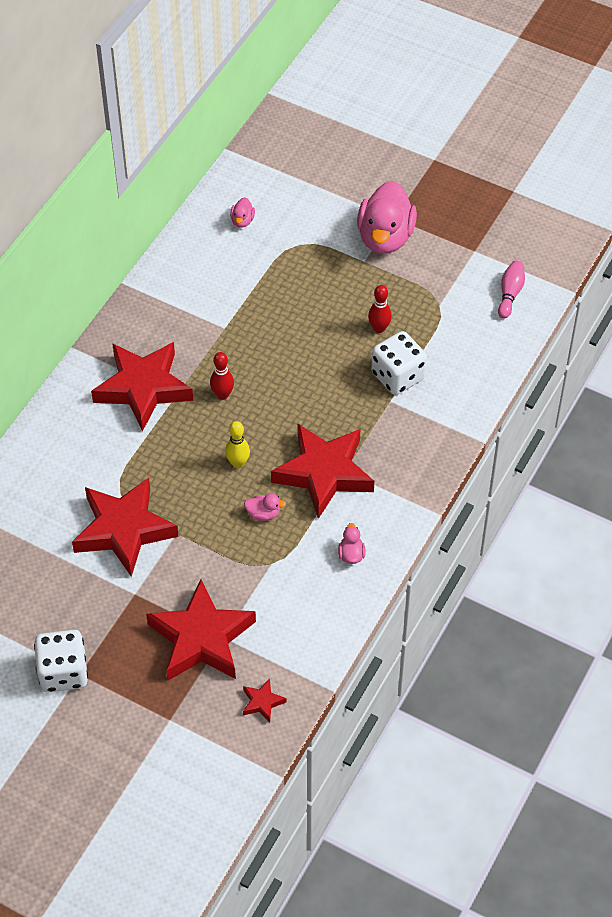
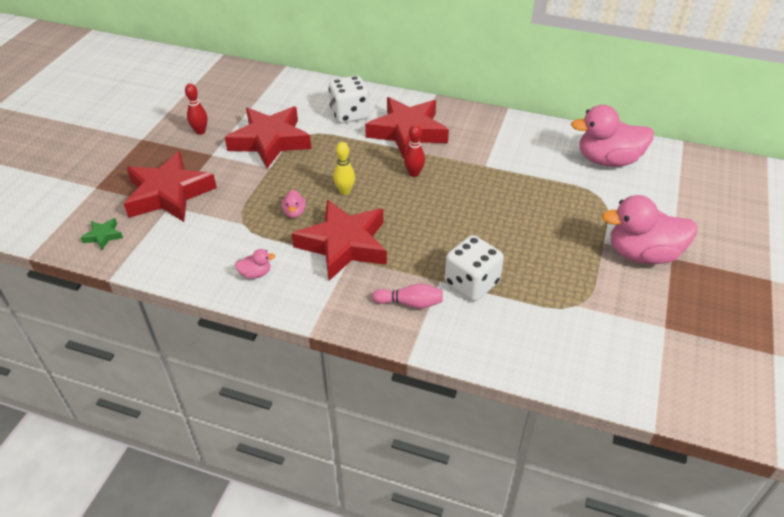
camera: 80 degrees right, 10 degrees down
(63, 672) = (143, 131): white dice -> white dice (349, 114)
(242, 221) = (607, 160): pink duck -> pink duck, size x2.38
(262, 702) = (103, 236): red star -> green star
(379, 328) = (525, 262): red bowling pin -> red bowling pin (200, 131)
(510, 294) = (620, 365): pink bowling pin -> pink bowling pin (410, 303)

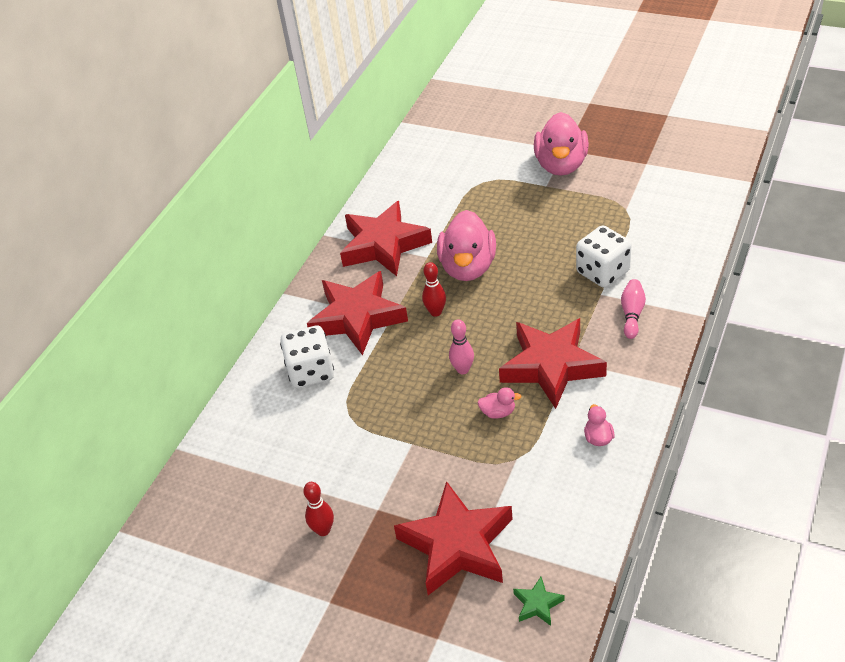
camera: 80 degrees left, 0 degrees up
(270, 141) = (357, 448): red star -> red star (384, 245)
(345, 191) = (463, 369): yellow bowling pin -> pink bowling pin
(607, 160) = (427, 171): pink duck -> pink duck (468, 267)

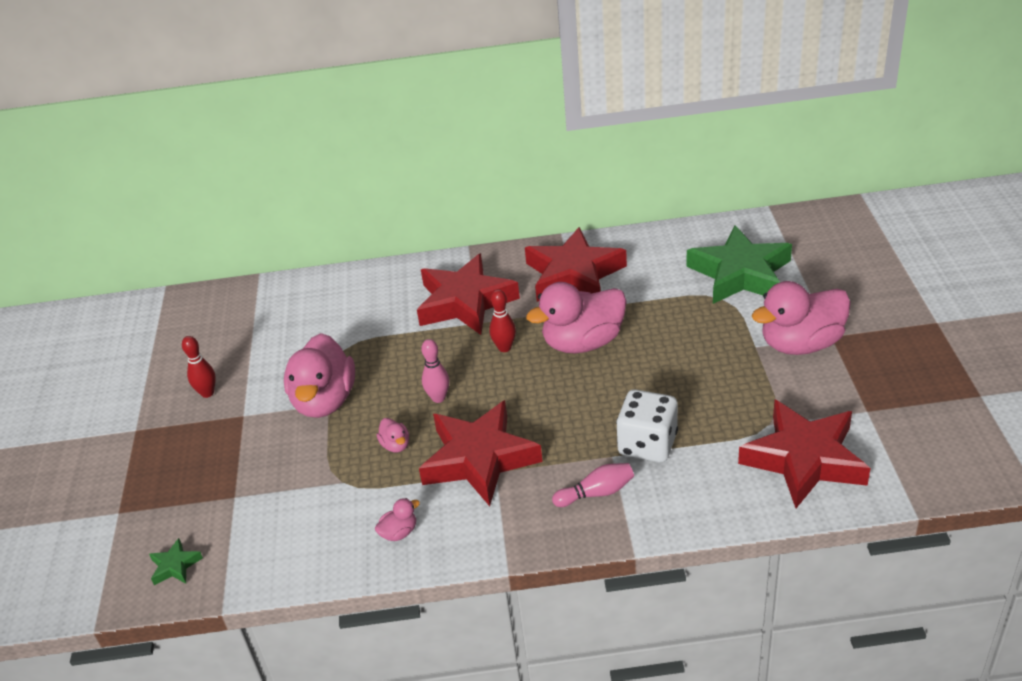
camera: 60 degrees right, 5 degrees down
(311, 372) = (381, 305): white dice -> none
(406, 445) = (324, 401): none -> pink duck
(457, 545) = (223, 483): red star -> red star (804, 459)
(464, 163) = (740, 274): none -> green star

